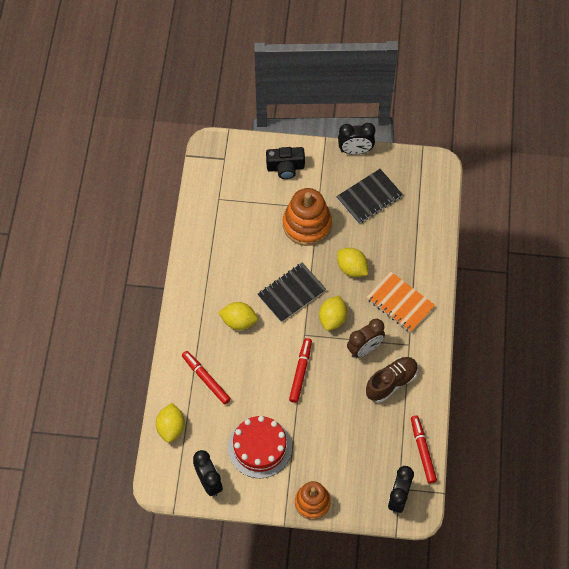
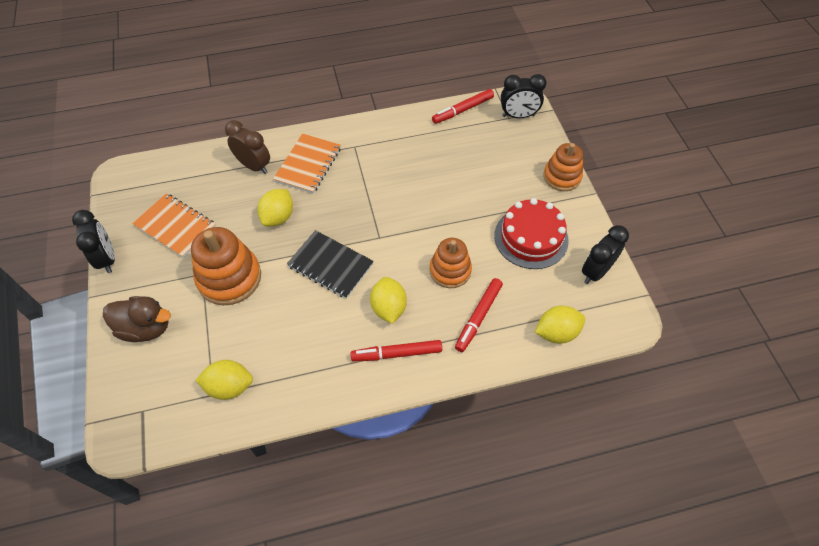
camera: 110 degrees left, 5 degrees down
(253, 375) = (450, 270): none -> orange stacking toy
(285, 168) = (146, 328): black camera -> brown duck
(300, 372) = (426, 227): red marker -> red marker (397, 354)
(332, 319) = (349, 217): yellow lemon -> yellow lemon (229, 386)
(364, 349) = (374, 180): brown clock -> brown clock (254, 166)
(369, 197) = (175, 226): black notebook -> orange notebook
(391, 382) = (403, 149): brown shoe -> none

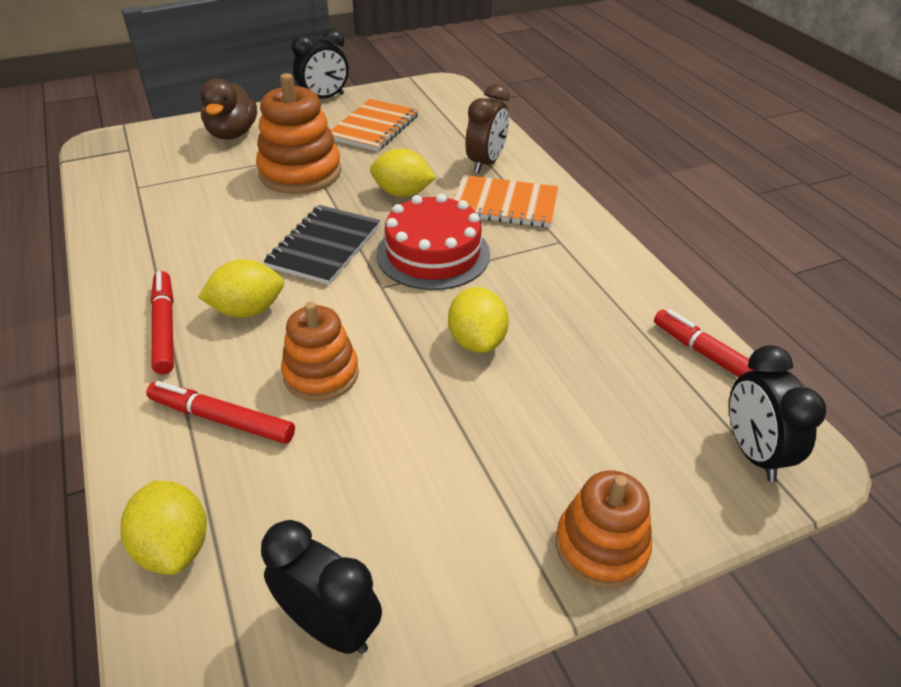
camera: 80 degrees right, 15 degrees down
(229, 386) = (144, 196): yellow lemon -> yellow lemon (477, 341)
(531, 237) = (411, 491): red cake -> red cake (433, 254)

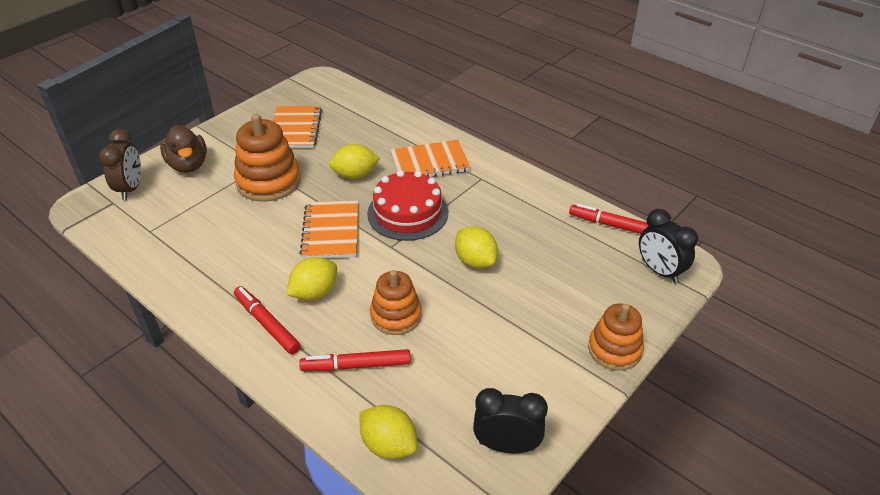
camera: 25 degrees left, 0 degrees up
(324, 98) = (237, 115): black clock -> none
(324, 246) = (331, 231): black notebook -> orange notebook
(486, 163) = (396, 135): brown clock -> brown clock (131, 188)

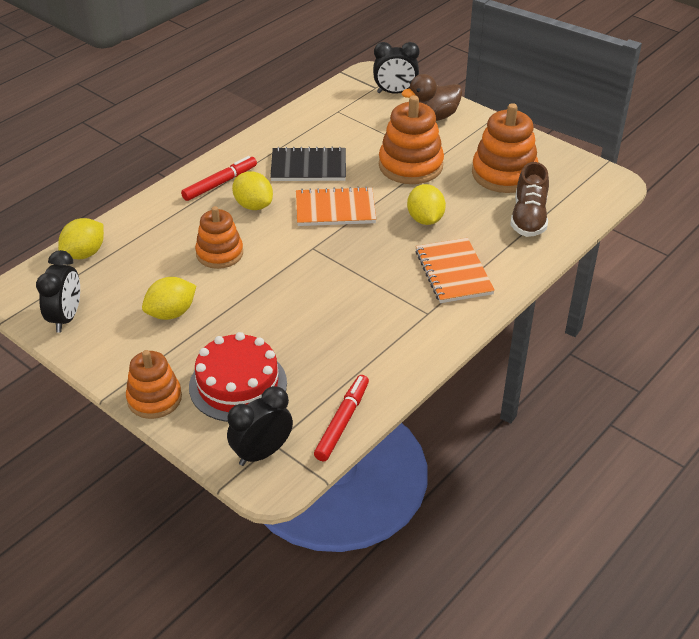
camera: 90 degrees right, 0 degrees up
(131, 188) = (395, 92): brown clock -> black clock
(252, 252) = (308, 167): none -> black notebook
(295, 129) = (504, 174): orange notebook -> orange stacking toy
(356, 366) = (166, 233): red marker -> none
(360, 121) = (528, 218): none -> brown shoe
(407, 213) = (364, 257): red cake -> red cake (238, 384)
(475, 261) = (287, 305): yellow lemon -> yellow lemon (171, 313)

